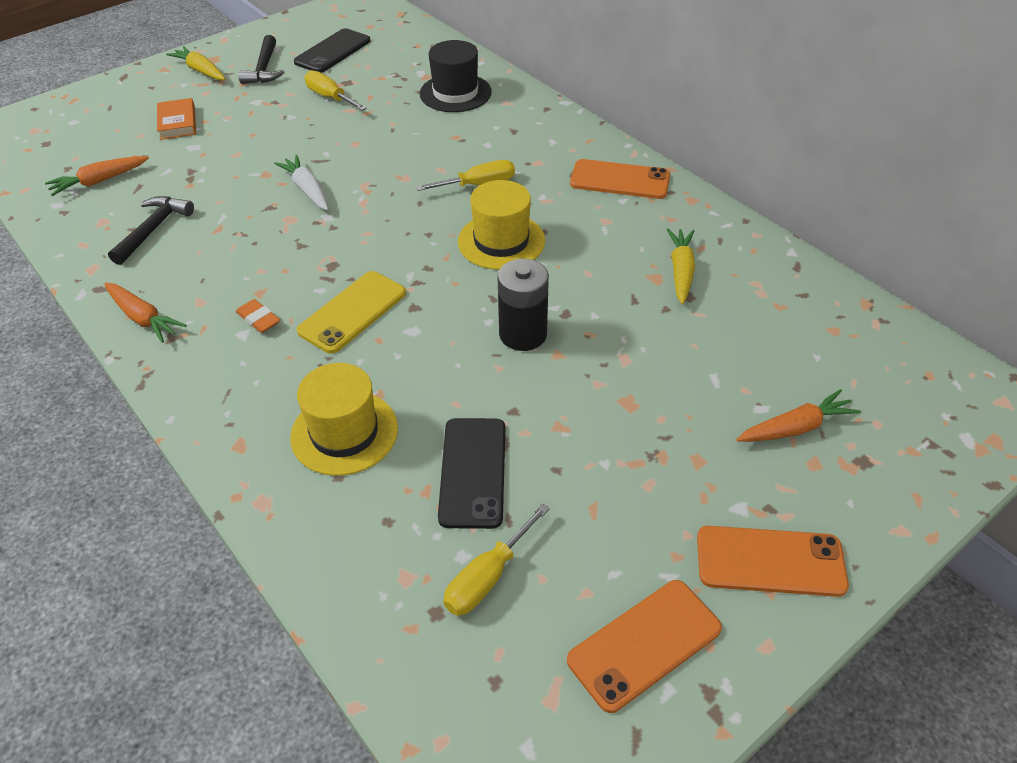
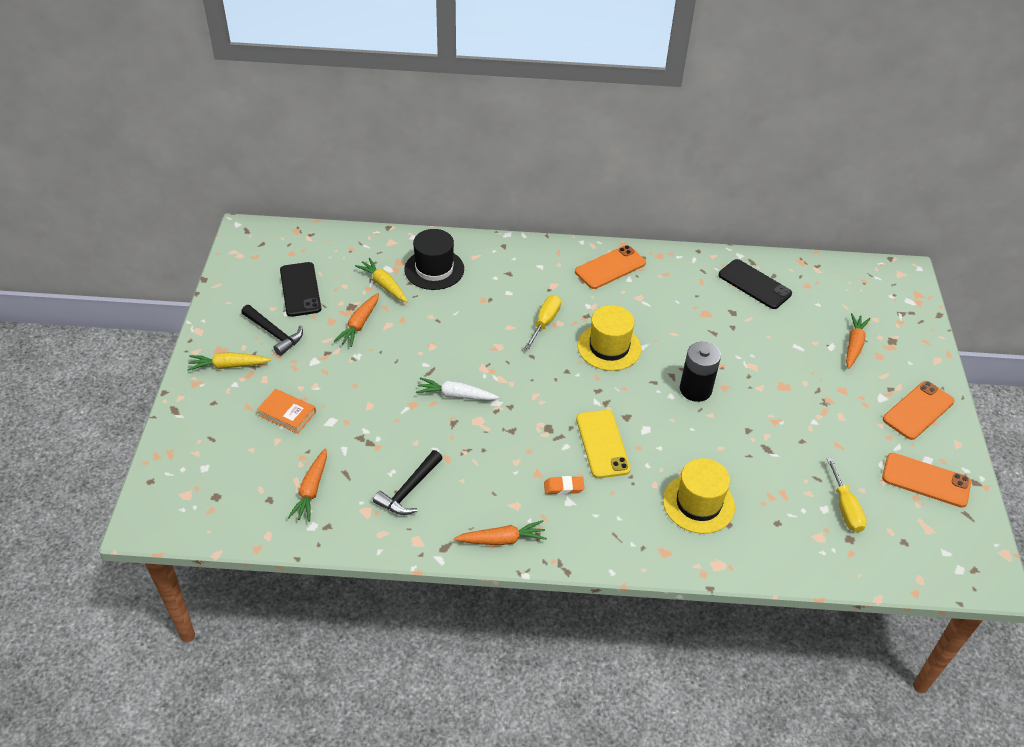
camera: 50 degrees left, 0 degrees up
(153, 229) = (409, 490): black hammer -> black hammer turned 120 degrees counterclockwise
(330, 97) = (359, 324): yellow screwdriver -> orange carrot
(473, 472) = (775, 471): black phone -> black phone (754, 284)
(644, 644) = (926, 480): orange phone -> orange phone turned 75 degrees counterclockwise
(681, 271) = (710, 301): yellow carrot -> yellow carrot (383, 285)

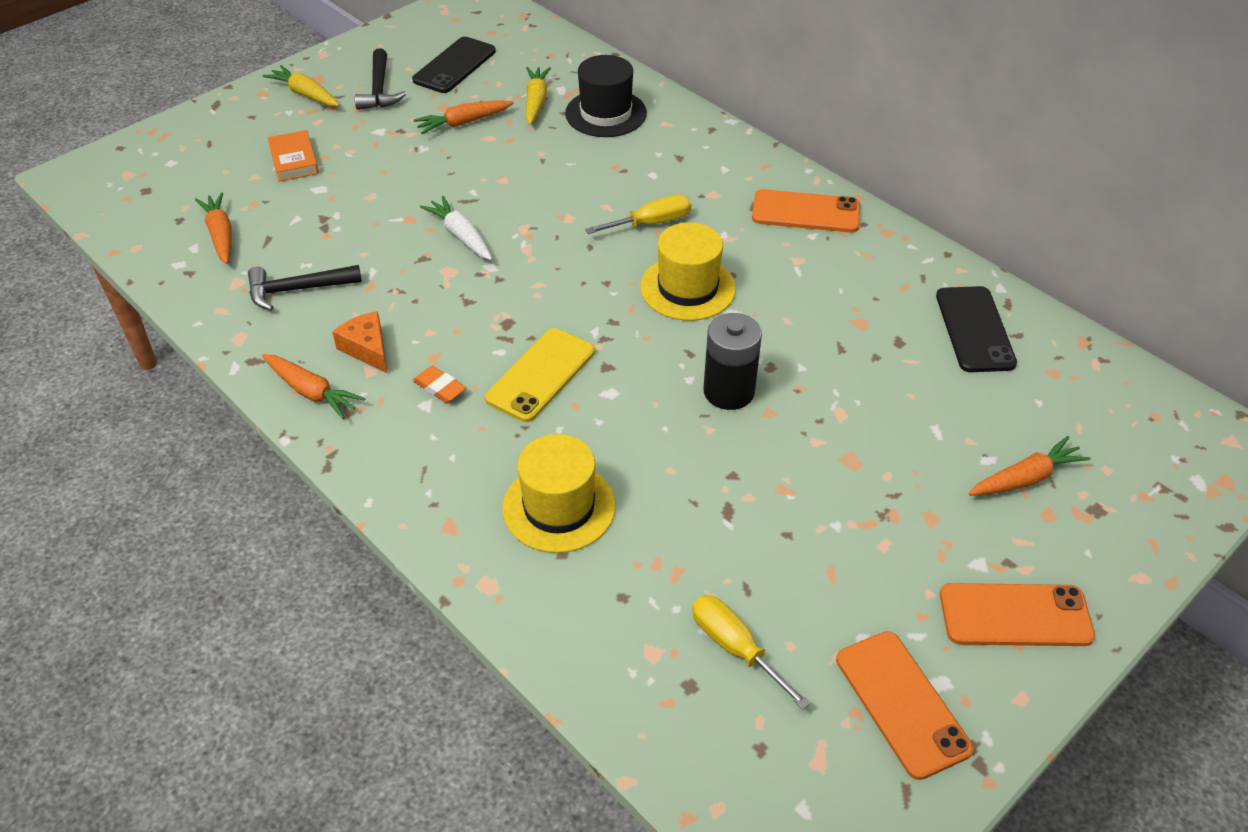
camera: 45 degrees right, 0 degrees up
(311, 490) = (220, 234): orange carrot -> orange carrot turned 105 degrees clockwise
(497, 494) = (367, 349): none -> orange cheese
(845, 508) = (735, 647): yellow screwdriver -> yellow screwdriver turned 105 degrees clockwise

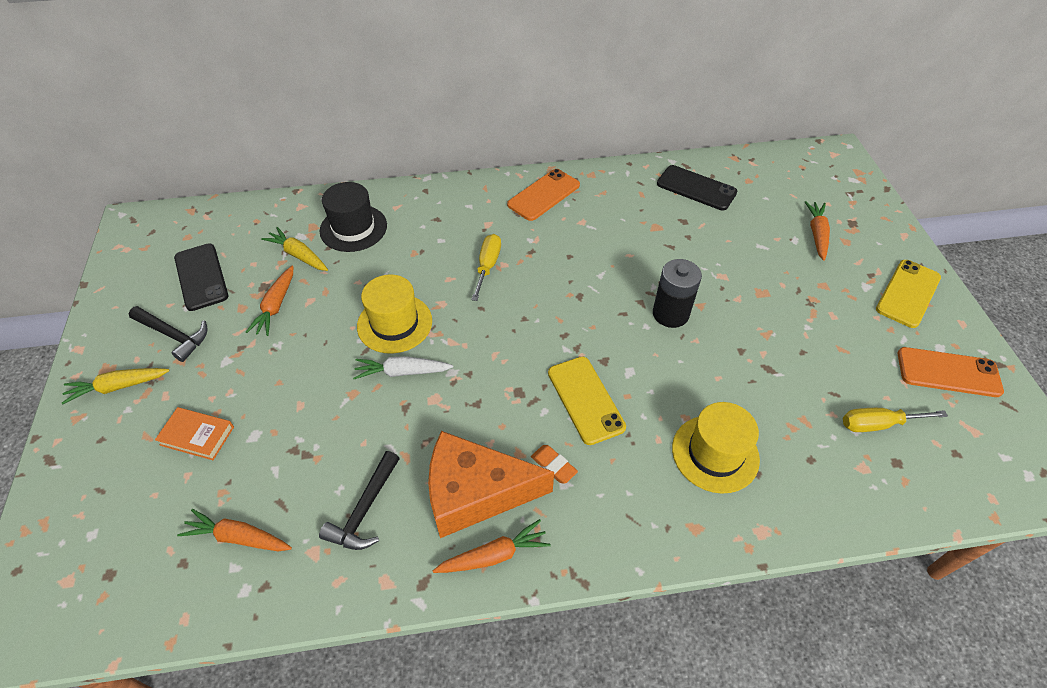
camera: 55 degrees left, 5 degrees up
(367, 349) = (475, 493): orange cheese -> orange cheese, size x2.05
(440, 388) = (553, 466): orange eraser -> orange eraser turned 60 degrees clockwise
(688, 288) = (564, 282): yellow hat -> yellow hat (394, 323)
(1015, 615) = (908, 293): orange phone -> yellow phone

